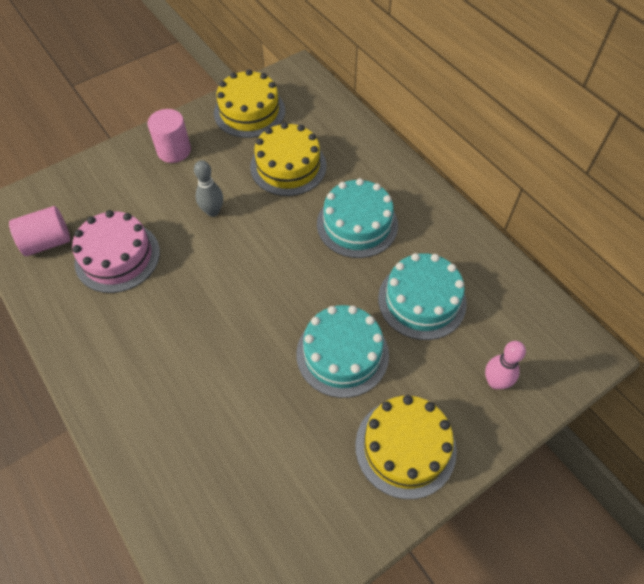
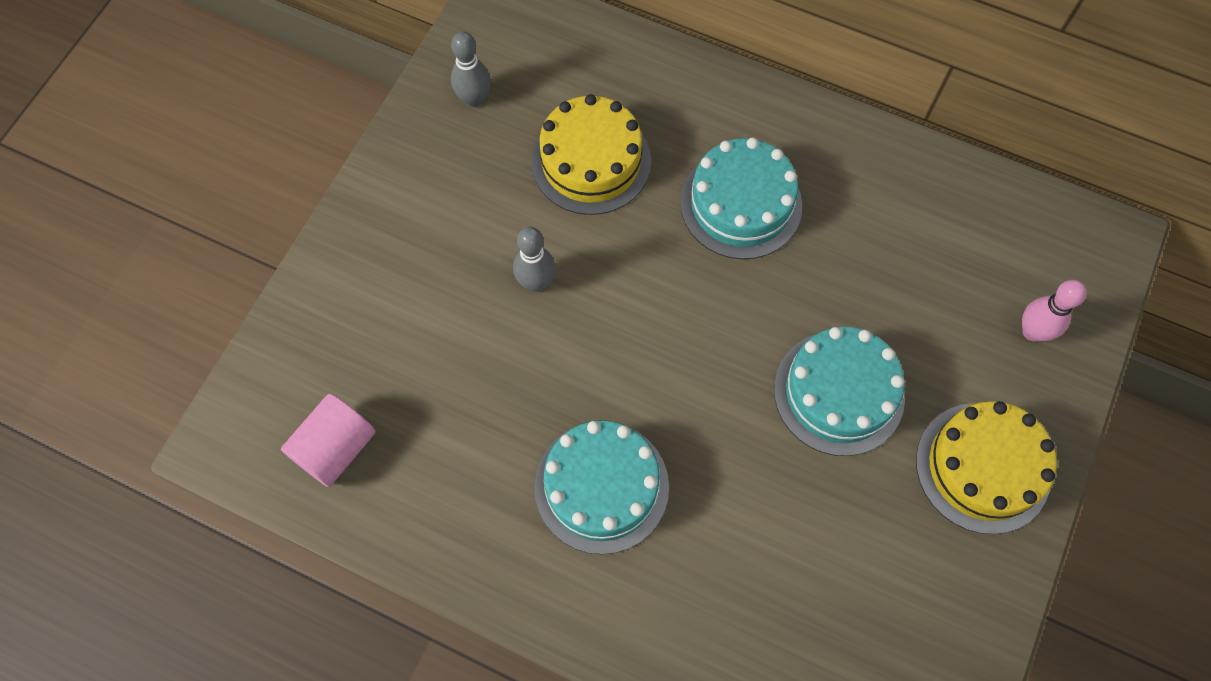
camera: 30 degrees left, 10 degrees up
(117, 257) = (454, 417): pink cake -> none
(174, 150) = (410, 215): pink cylinder -> none
(249, 111) = (474, 99): yellow cake -> grey bowling pin
(422, 300) = (887, 270): turquoise cake -> turquoise cake (601, 486)

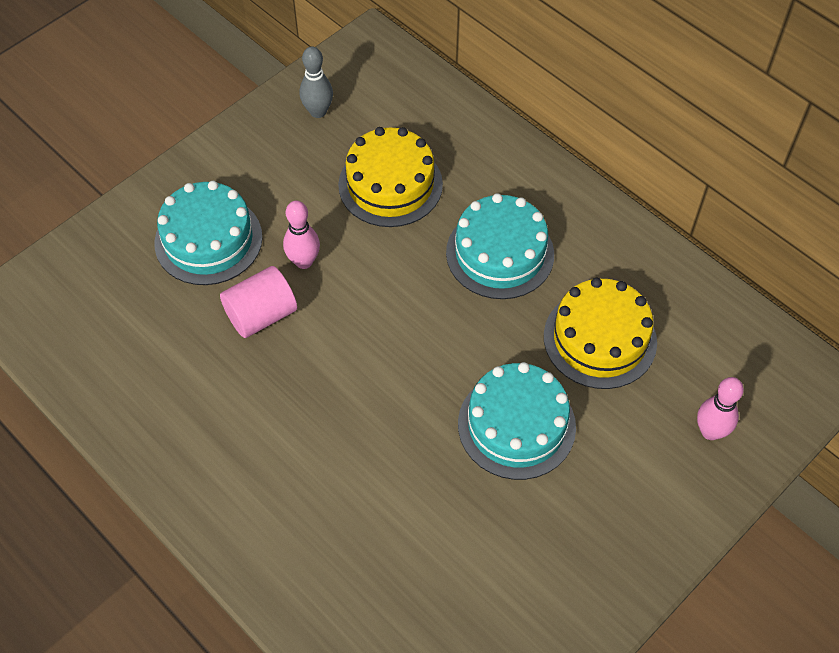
camera: 20 degrees right, 10 degrees down
(335, 448) = (90, 334): pink cylinder -> pink cylinder (261, 315)
(536, 282) = (304, 261): grey bowling pin -> pink bowling pin
(601, 486) = (284, 432): turquoise cake -> turquoise cake (208, 240)
(983, 467) = (616, 526): yellow cake -> yellow cake (600, 339)

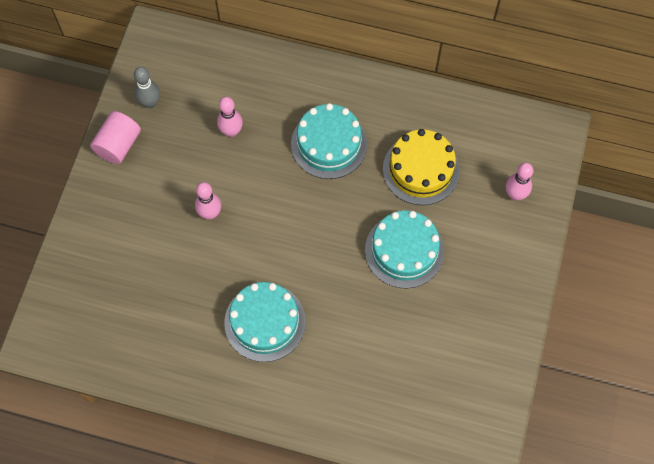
camera: 30 degrees left, 10 degrees up
(208, 240) = (138, 231): turquoise cake -> turquoise cake (265, 322)
(261, 315) = (207, 263): pink cylinder -> pink cylinder (118, 145)
(390, 184) = (231, 131): yellow cake -> pink bowling pin

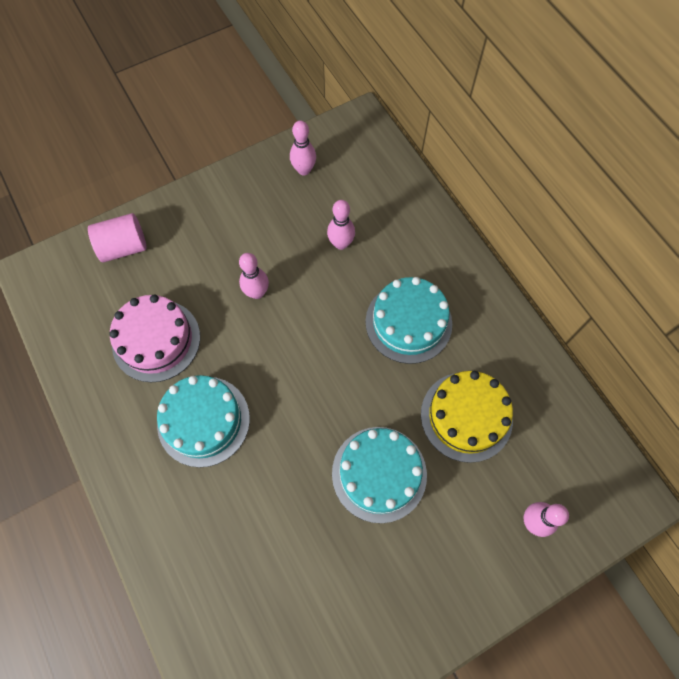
camera: 45 degrees right, 0 degrees up
(118, 145) = (247, 181): pink cylinder -> pink cylinder (124, 247)
(150, 103) = (304, 170): grey bowling pin -> pink bowling pin
(176, 304) = (156, 340): none -> pink cake

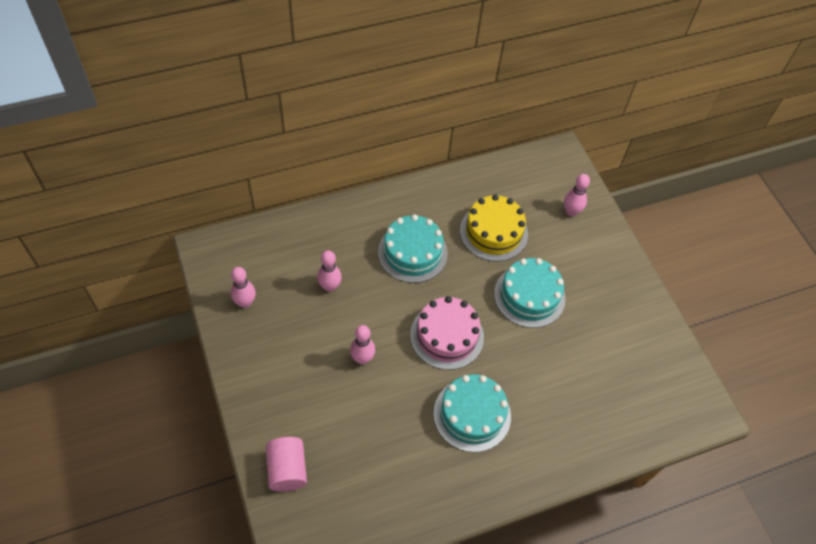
camera: 85 degrees left, 10 degrees down
(156, 340) = (391, 447): pink cake -> pink cake (447, 336)

